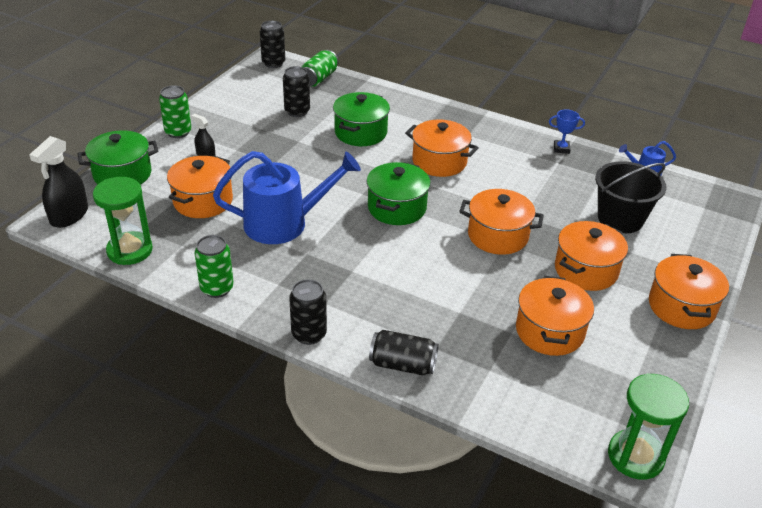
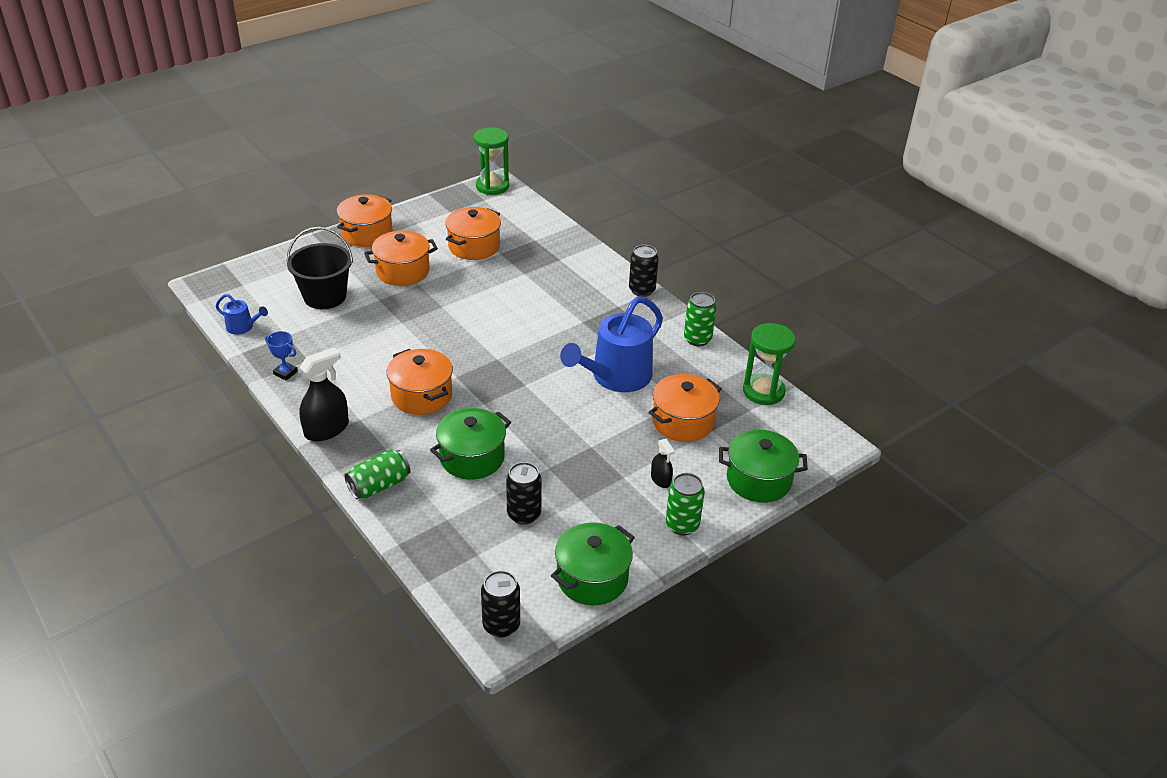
camera: 155 degrees left, 0 degrees up
(69, 215) = (818, 444): black spray bottle -> black spray bottle (326, 429)
(284, 223) = (616, 377): blue watering can -> blue watering can turned 60 degrees counterclockwise
(319, 78) = (458, 568): green can -> green can (379, 485)
(397, 208) = (504, 361): green pot -> green pot (592, 578)
(402, 365) = (589, 257): black can -> none
(498, 236) = (441, 313): orange pot -> none

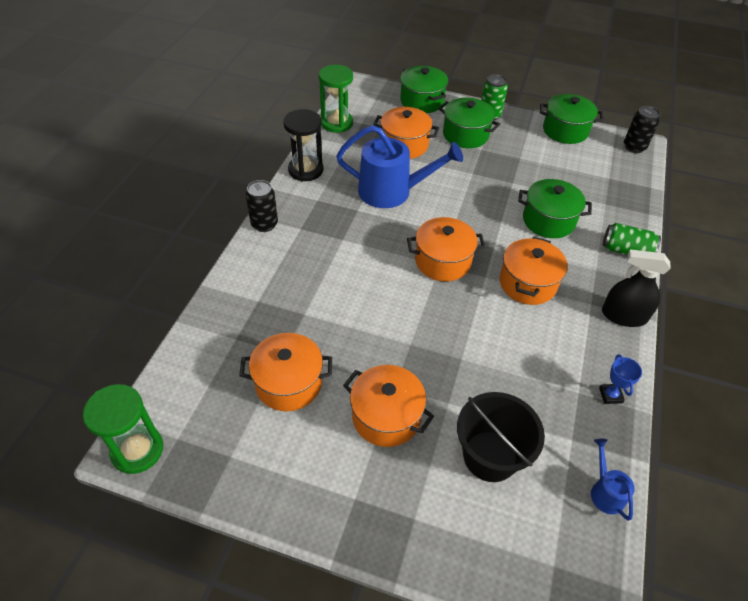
camera: 125 degrees left, 10 degrees up
(367, 233) = (346, 513): orange pot -> orange pot (443, 261)
(524, 514) = (560, 174): black can -> none
(661, 479) = (465, 135): black spray bottle -> green pot
(697, 339) = (305, 170): green can -> black hourglass

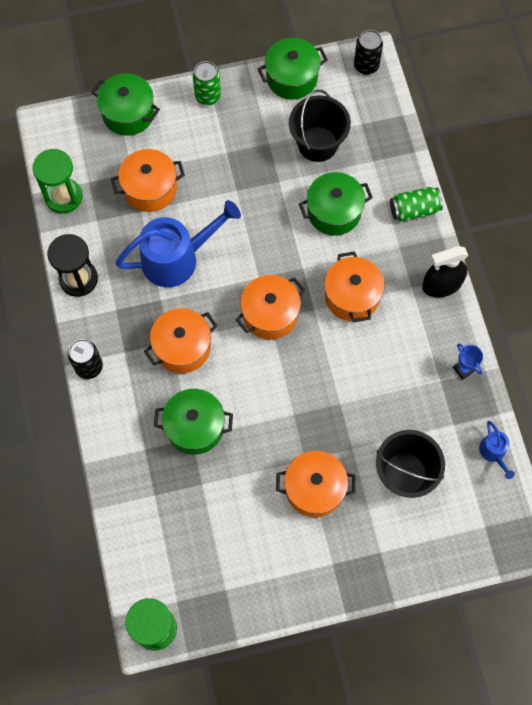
camera: 30 degrees left, 20 degrees up
(289, 383) = (224, 507): orange pot -> orange pot (182, 347)
(465, 135) = (200, 140): green pot -> green pot (195, 427)
(562, 174) = (317, 144): none -> black bucket
(605, 492) = (493, 452): blue watering can -> blue watering can turned 150 degrees counterclockwise

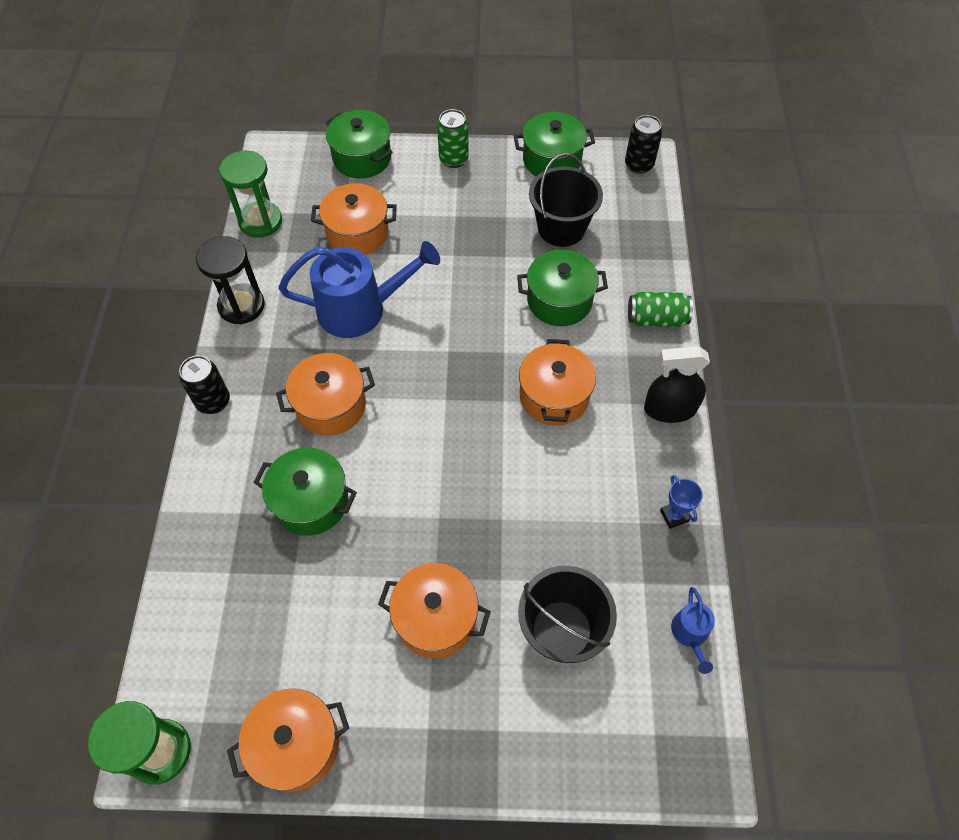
camera: 15 degrees right, 10 degrees down
(270, 314) = (448, 393): orange pot -> orange pot (296, 745)

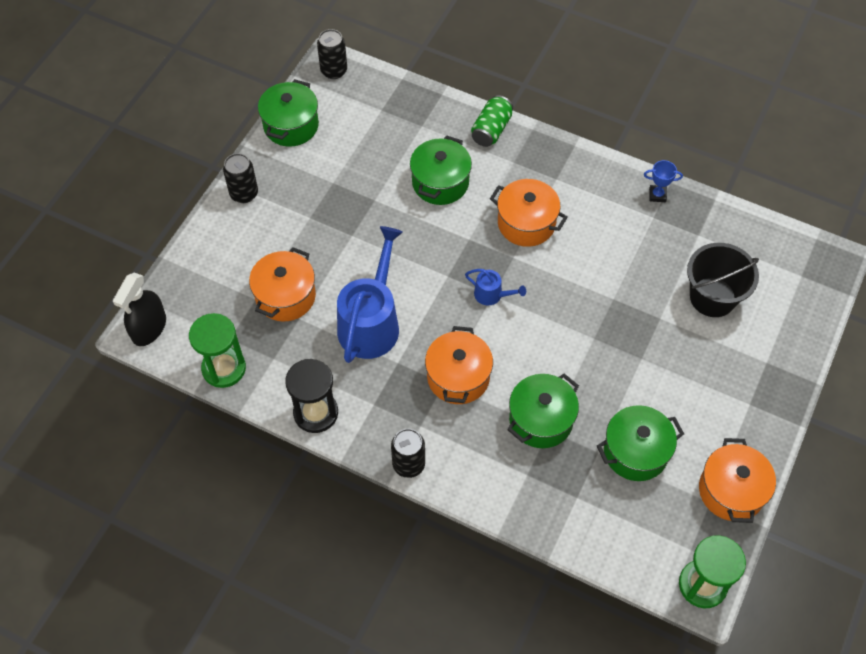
camera: 65 degrees left, 0 degrees up
(362, 158) = (197, 262): green pot -> green pot (635, 452)
(436, 618) = (673, 370): orange pot -> none
(453, 159) = (244, 194): green can -> black can
(561, 228) = (368, 150): black bucket -> none
(670, 409) = (573, 158): black spray bottle -> black spray bottle (149, 328)
(690, 634) = (744, 226): blue watering can -> blue watering can (491, 295)

